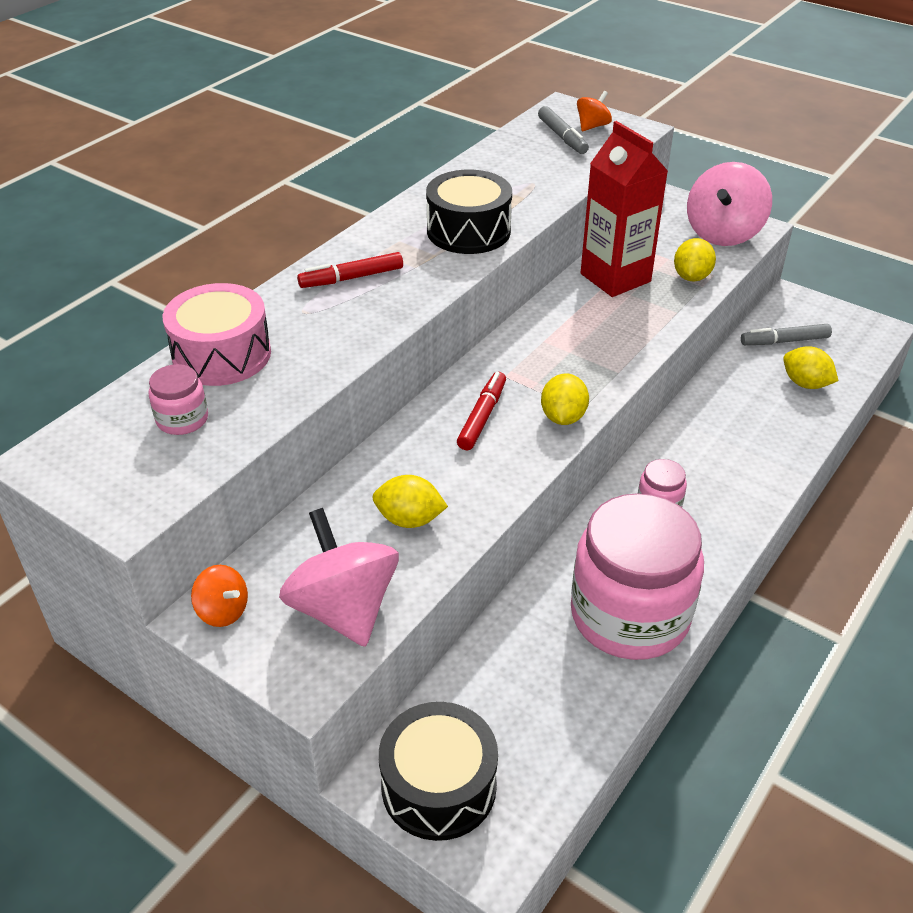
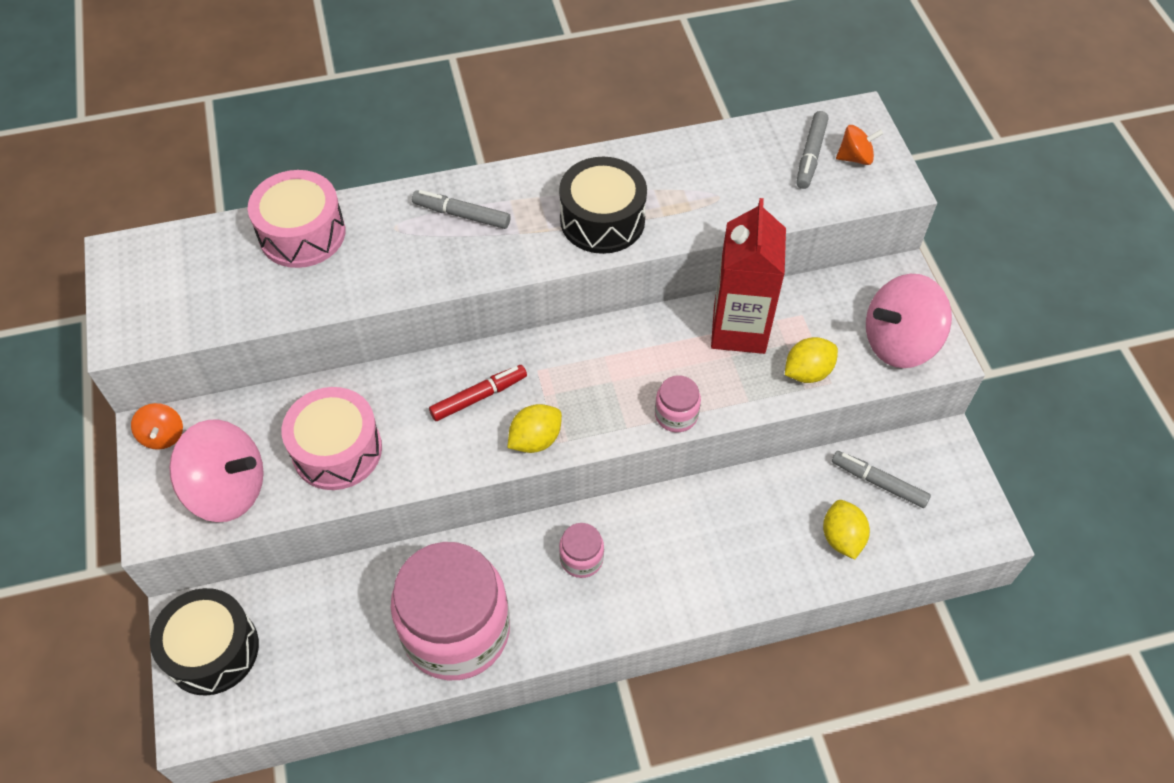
camera: 40 degrees right, 15 degrees up
(182, 419) = (223, 277): pink jar -> pink jar (676, 415)
(343, 609) = (228, 489): pink spinning top -> pink spinning top turned 90 degrees clockwise
(351, 278) = (461, 215): red marker -> grey marker
(409, 519) = (337, 450): yellow lemon -> pink drum

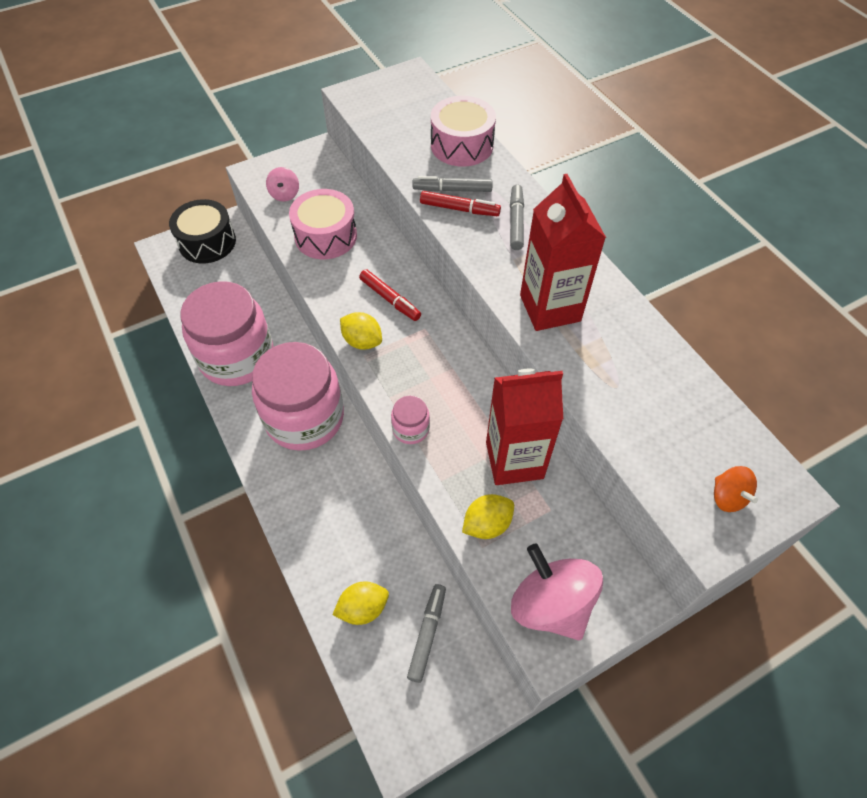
camera: 75 degrees right, 0 degrees up
(163, 436) = (316, 155): orange spinning top -> none
(228, 489) = (285, 194): pink spinning top -> pink spinning top, size x0.50
(417, 263) = (459, 209): none -> red marker
(581, 558) = (304, 418): pink jar -> pink jar, size x2.40
(602, 220) = (550, 308): black drum -> red carton
(807, 372) = (487, 524): yellow lemon -> yellow lemon turned 75 degrees counterclockwise
(810, 155) = (708, 455): grey marker -> grey marker (452, 190)

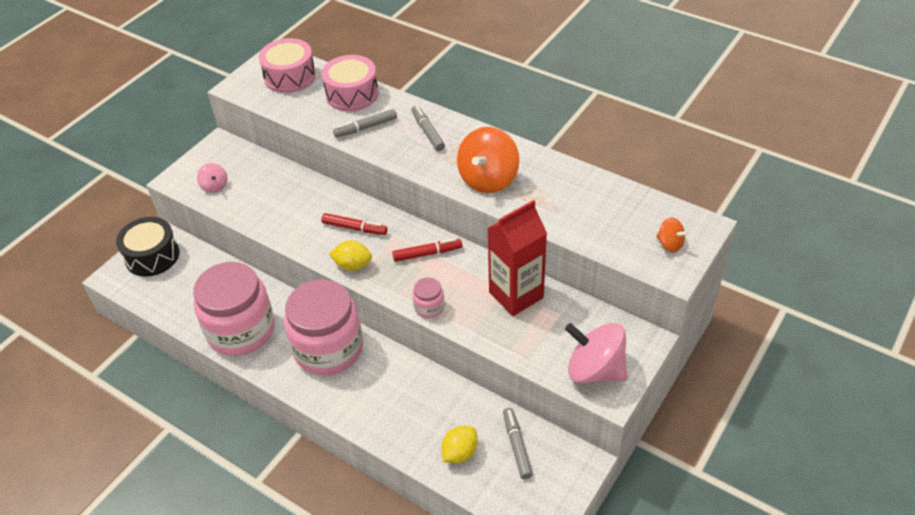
camera: 25 degrees left, 10 degrees down
(326, 236) = (271, 204): pink drum -> pink drum (290, 77)
(459, 209) = (380, 139): red marker -> red marker (427, 254)
(487, 524) = (522, 342): yellow lemon -> none
(550, 308) = (488, 179): red carton -> orange spinning top

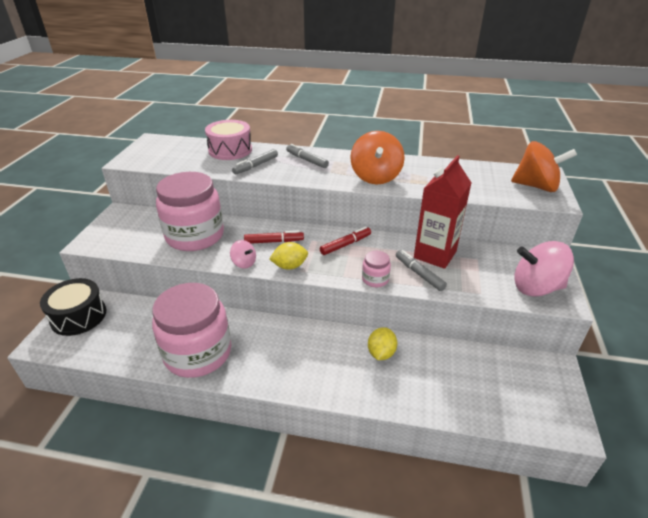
camera: 25 degrees left, 10 degrees down
(215, 186) = (129, 240): pink spinning top -> pink spinning top (244, 263)
(290, 77) = (171, 149): pink drum -> none
(328, 349) = (289, 345): pink jar -> pink jar (195, 236)
(460, 453) = (458, 393): yellow lemon -> yellow lemon (381, 353)
(517, 446) = (498, 372): grey marker -> grey marker (419, 274)
(670, 244) = (536, 186): orange spinning top -> orange spinning top, size x2.01

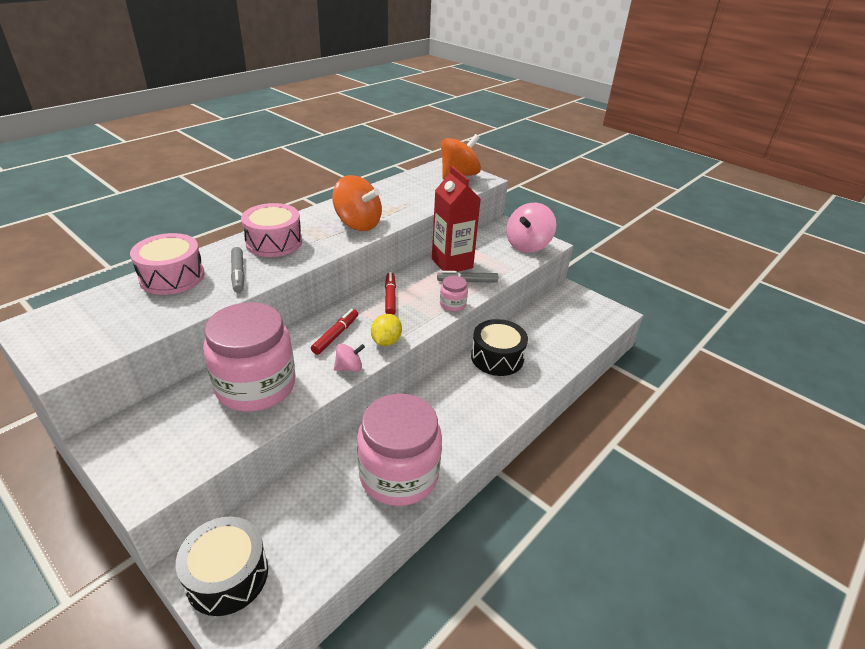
camera: 60 degrees left, 0 degrees up
(307, 160) = (274, 242): grey marker -> pink drum
(381, 353) = (497, 357): yellow lemon -> black drum

